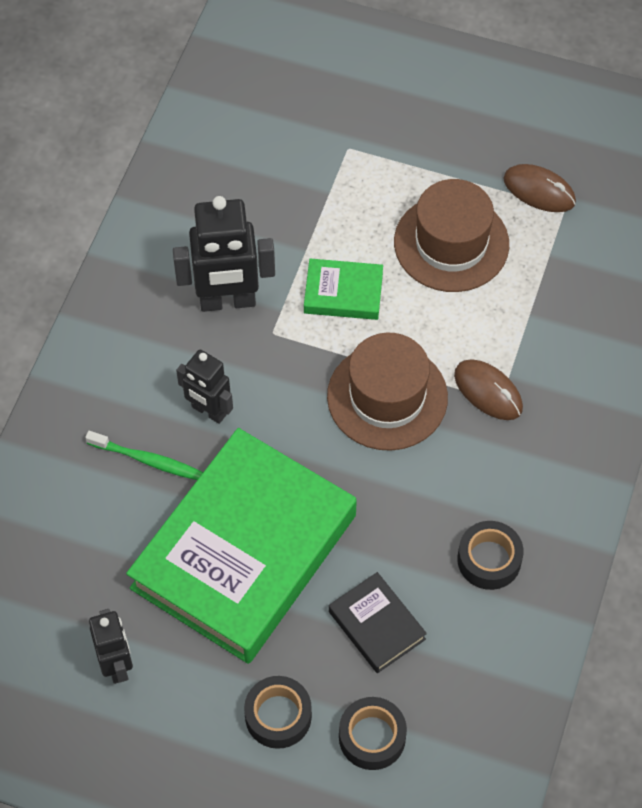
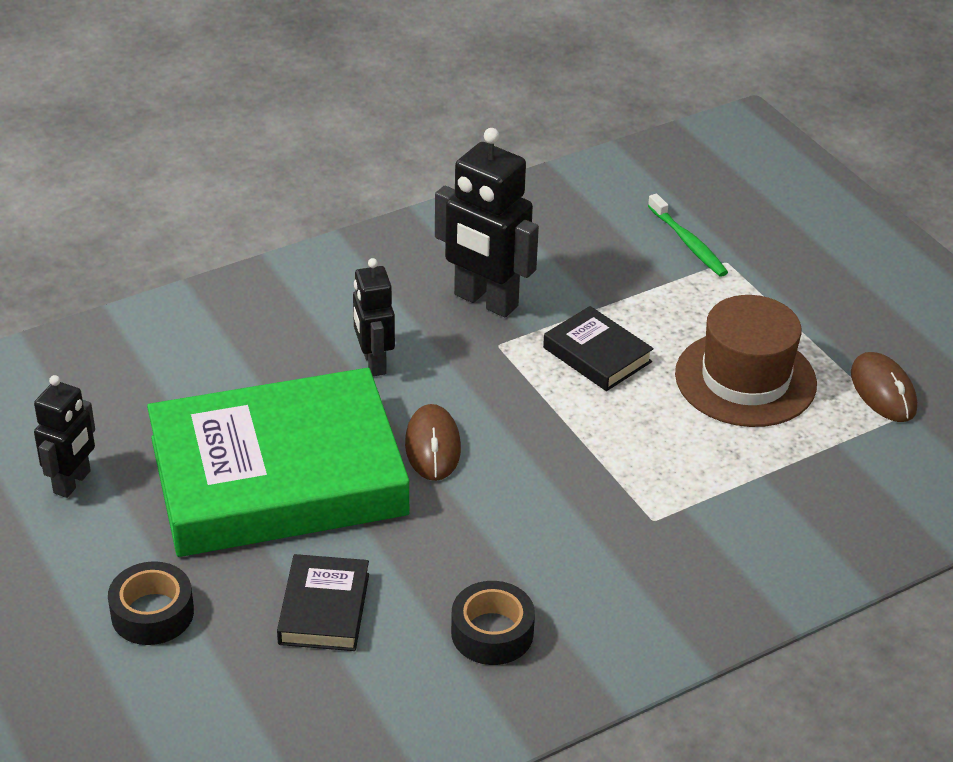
camera: 40 degrees right, 20 degrees down
(147, 460) = (280, 363): green toothbrush -> green toothbrush (688, 243)
(343, 293) = (597, 355): green book -> black book
(372, 737) = (211, 690): black tape -> none
(387, 397) = (546, 450): brown hat -> none
(488, 391) = (649, 506): brown mouse -> brown mouse (432, 446)

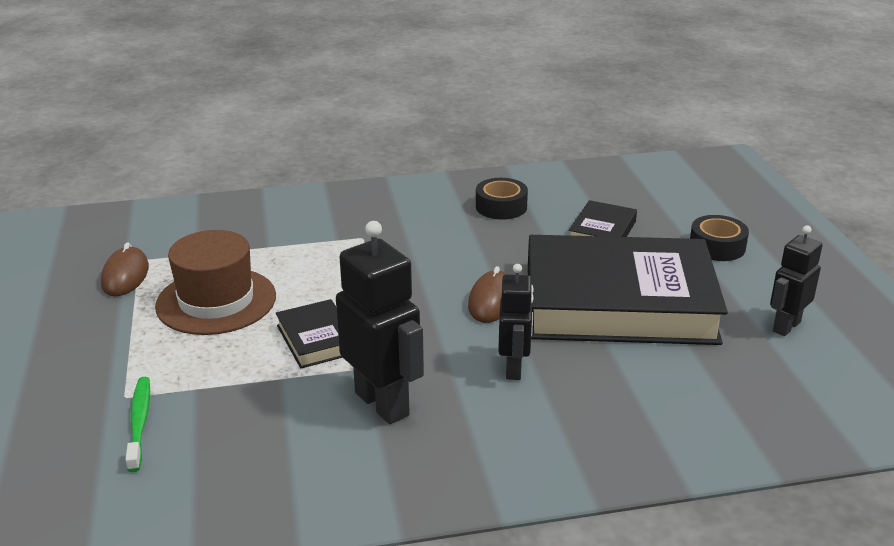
camera: 160 degrees left, 10 degrees down
(278, 476) = (619, 303): green book -> black book

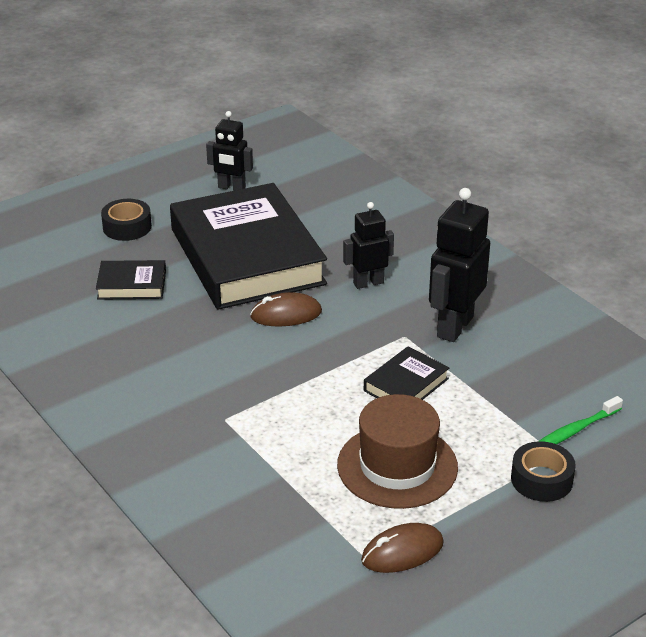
camera: 115 degrees left, 5 degrees up
(501, 207) = (112, 351): black tape -> black tape (541, 479)

